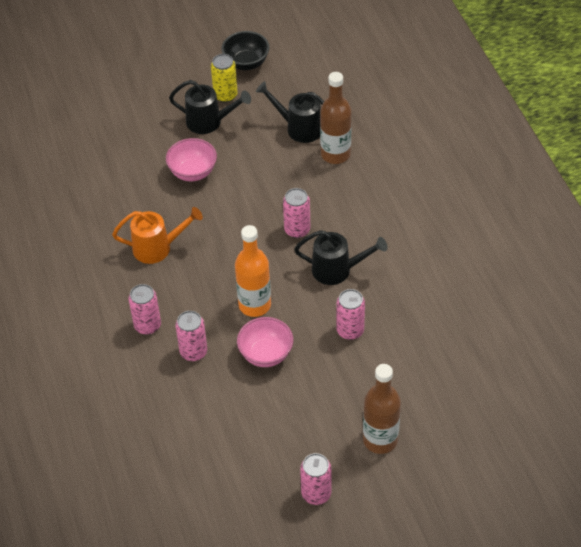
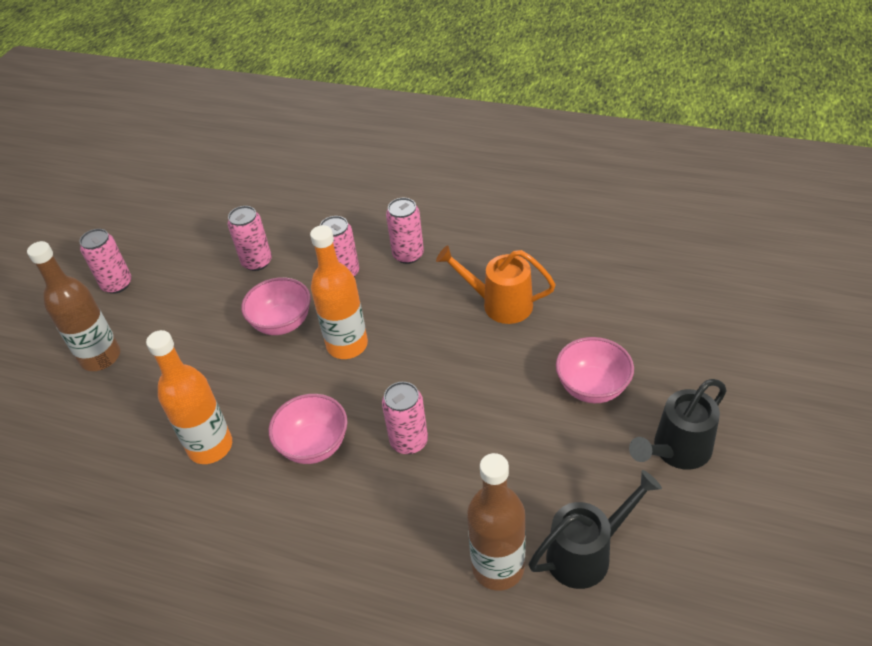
camera: 130 degrees right, 5 degrees down
(158, 248) = (499, 304): orange watering can -> orange watering can turned 75 degrees clockwise
(225, 95) = (722, 499): yellow can -> none
(246, 63) = (785, 568): black bowl -> none
(337, 270) = (314, 445): black watering can -> pink bowl
(350, 330) = (230, 407): pink can -> pink can (257, 262)
(382, 319) = (210, 446): none -> orange bottle

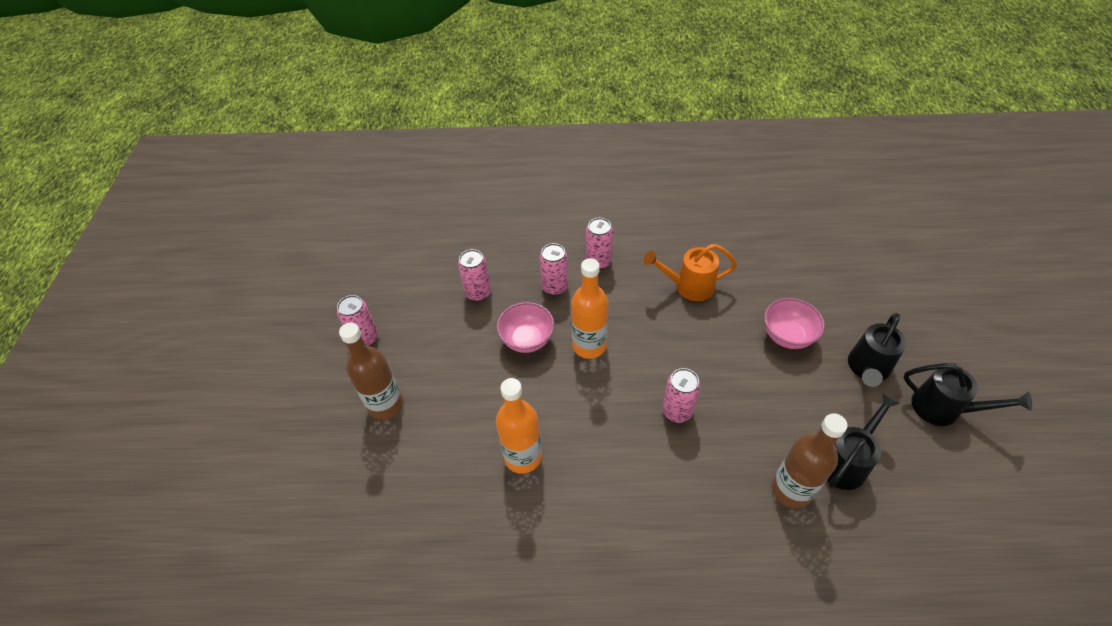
camera: 20 degrees left, 5 degrees up
(314, 445) = (606, 433): pink bowl -> none
(755, 525) = (943, 409): none -> black watering can

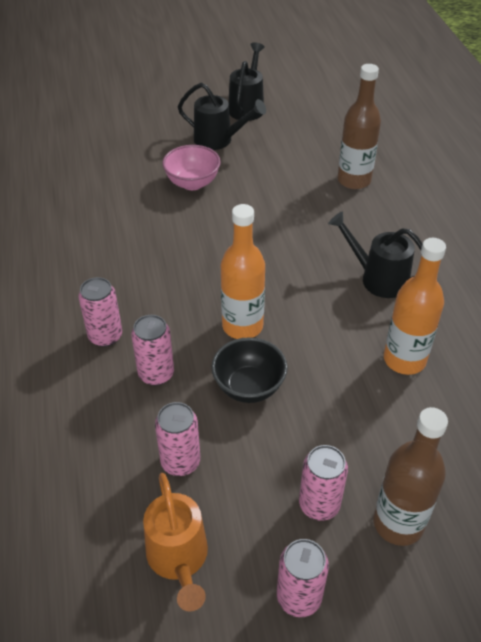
camera: 105 degrees left, 5 degrees down
(527, 340) = (249, 387): pink bowl -> black bowl
(677, 411) = (303, 249): pink can -> pink can (319, 504)
(688, 286) = (137, 252): orange watering can -> orange watering can (179, 560)
(846, 461) = (315, 153): black watering can -> black watering can (377, 278)

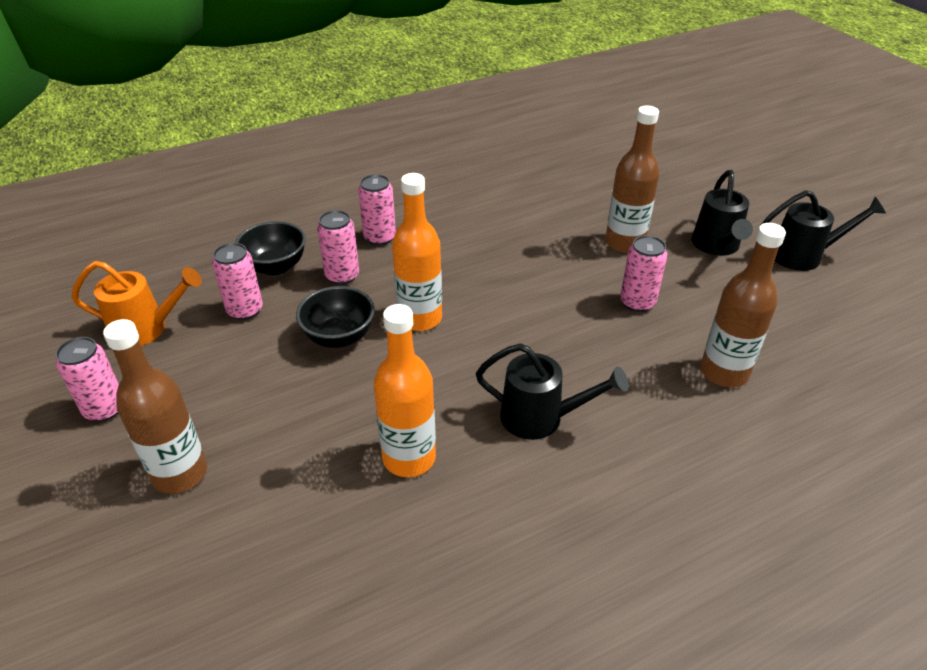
camera: 75 degrees right, 5 degrees down
(115, 429) = (275, 267): none -> black bowl
(179, 560) = (147, 329): orange watering can -> orange watering can turned 150 degrees counterclockwise
(192, 183) = (624, 243): pink bowl -> brown bottle
(319, 504) = (202, 409): pink can -> pink can (637, 302)
(377, 278) = (541, 418): black watering can -> black watering can turned 90 degrees clockwise

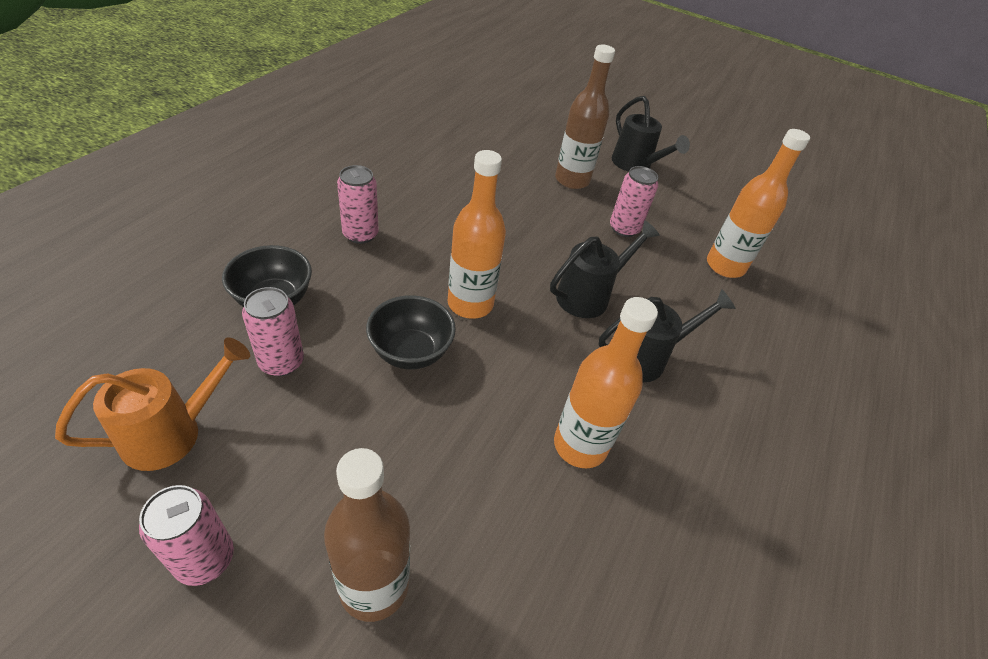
camera: 40 degrees left, 5 degrees up
(342, 276) = (357, 286): pink can -> none
(724, 372) = (725, 266): brown bottle -> orange bottle
(804, 256) = (692, 157): black watering can -> black watering can (589, 295)

